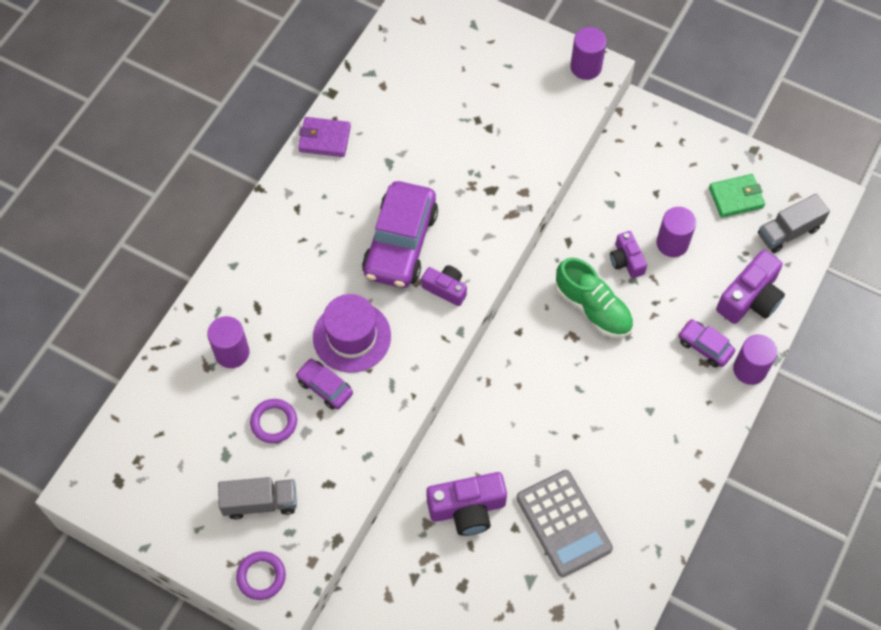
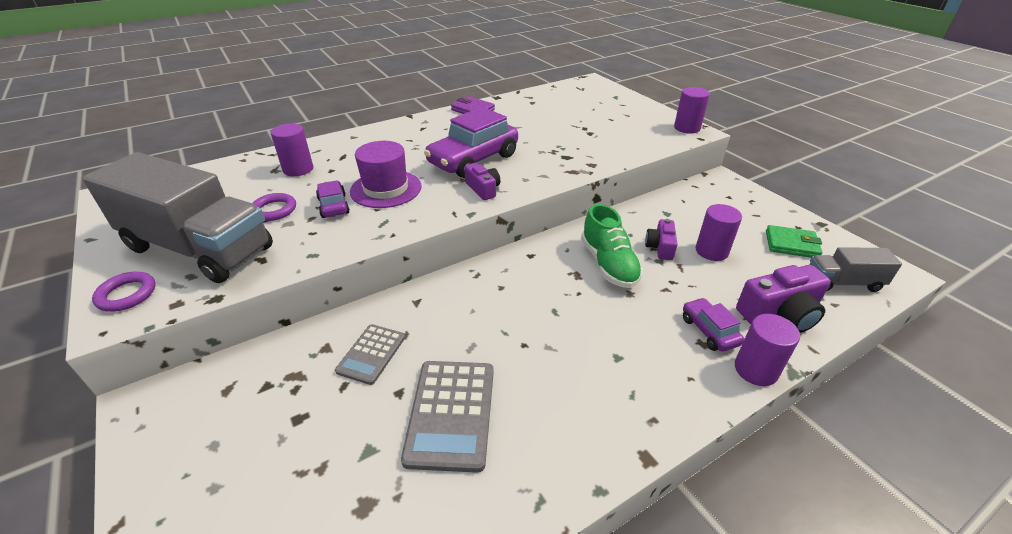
camera: 30 degrees right, 25 degrees down
(260, 502) = (199, 248): grey truck -> grey truck, size x2.09
(467, 508) = (371, 354): purple camera -> grey calculator

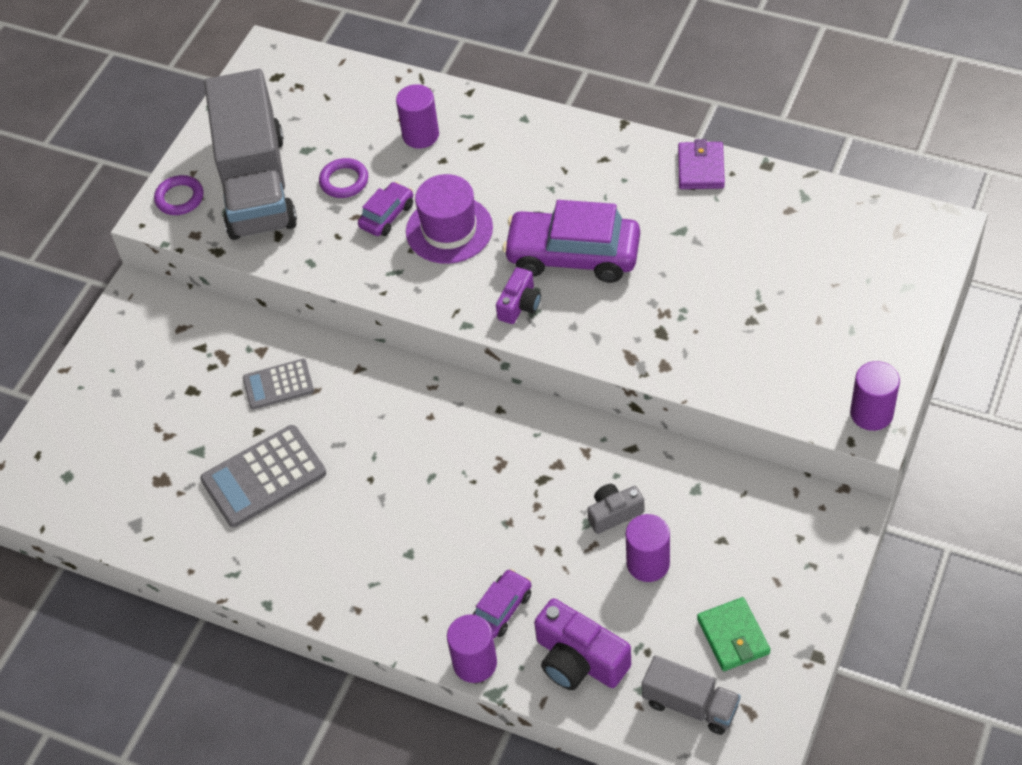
camera: 60 degrees right, 15 degrees up
(608, 264) = (541, 482): green shoe -> none
(660, 247) = (614, 513): purple camera -> grey camera
(843, 282) = (690, 705): grey truck -> grey truck turned 150 degrees clockwise

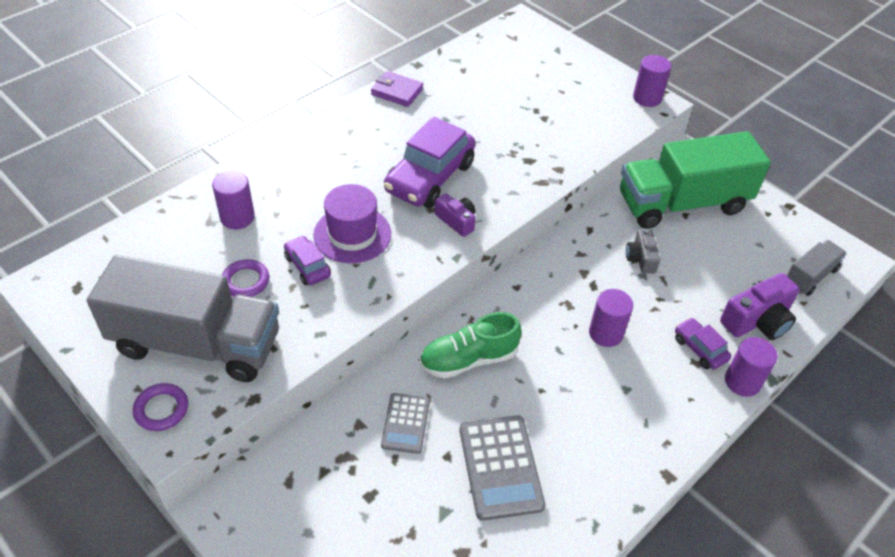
camera: 75 degrees left, 5 degrees down
(378, 404) = (468, 359): none -> green shoe
(648, 563) = (690, 256): purple cylinder -> purple cylinder (606, 333)
(733, 636) = (763, 237): green wallet -> none
(741, 531) = (682, 203): none -> green truck

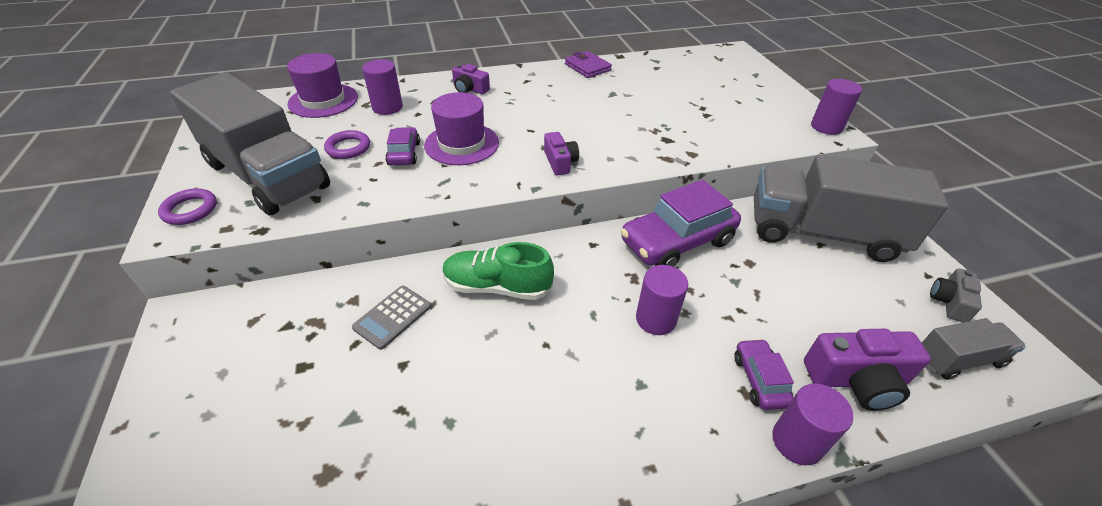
camera: 30 degrees right, 5 degrees down
(158, 234) = (323, 100): none -> purple hat
(301, 163) = (470, 89): none -> purple camera
(429, 177) = (564, 126): purple car -> purple car (677, 242)
(500, 467) = (443, 401): grey calculator -> none
(641, 258) = (743, 265): grey camera -> grey camera (949, 302)
(682, 203) = (822, 233): green truck -> grey truck

